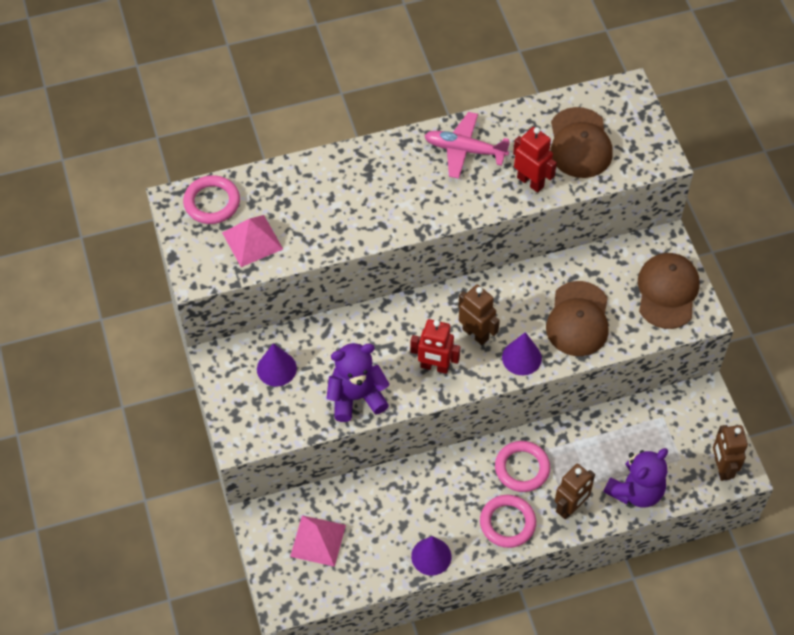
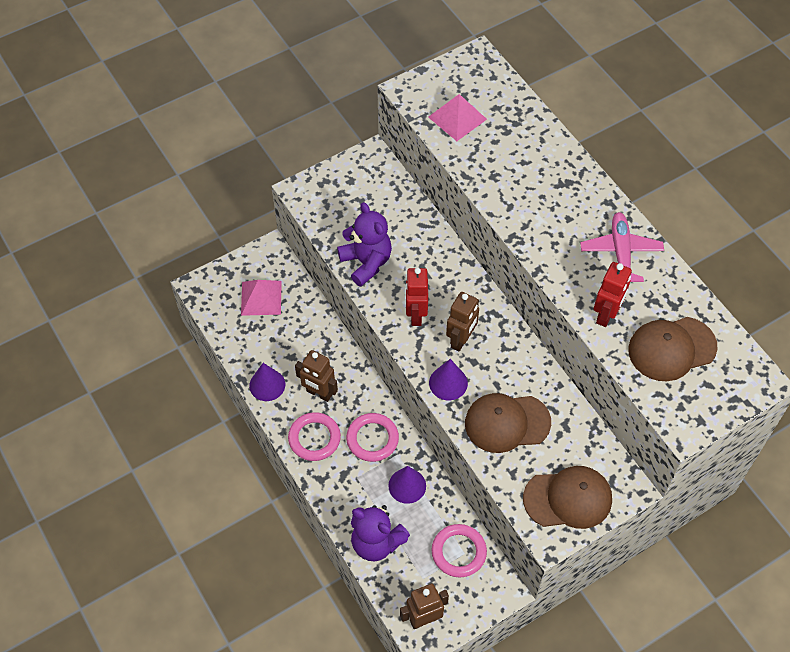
camera: 75 degrees right, 0 degrees up
(212, 202) = (485, 81): pink ring -> pink ring (458, 552)
(276, 368) = (376, 199): purple cone -> purple cone (407, 485)
(570, 507) = (343, 488): brown robot -> brown robot (319, 393)

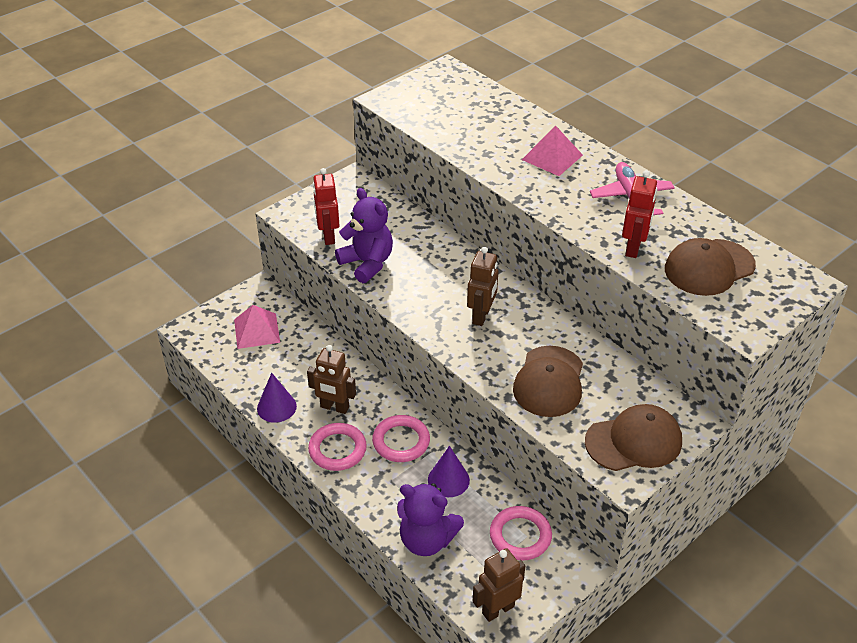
camera: 10 degrees left, 15 degrees down
(415, 315) = (428, 300): red robot -> red robot (328, 236)
(448, 383) = (477, 354): purple cone -> none
(457, 118) = (438, 114): pink pyramid -> pink pyramid (552, 157)
(507, 423) = (549, 382): brown cap -> brown cap turned 60 degrees counterclockwise

